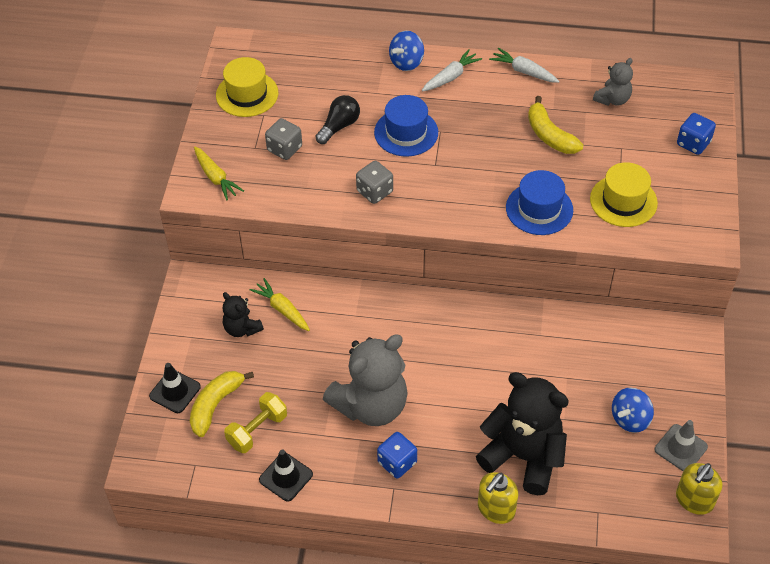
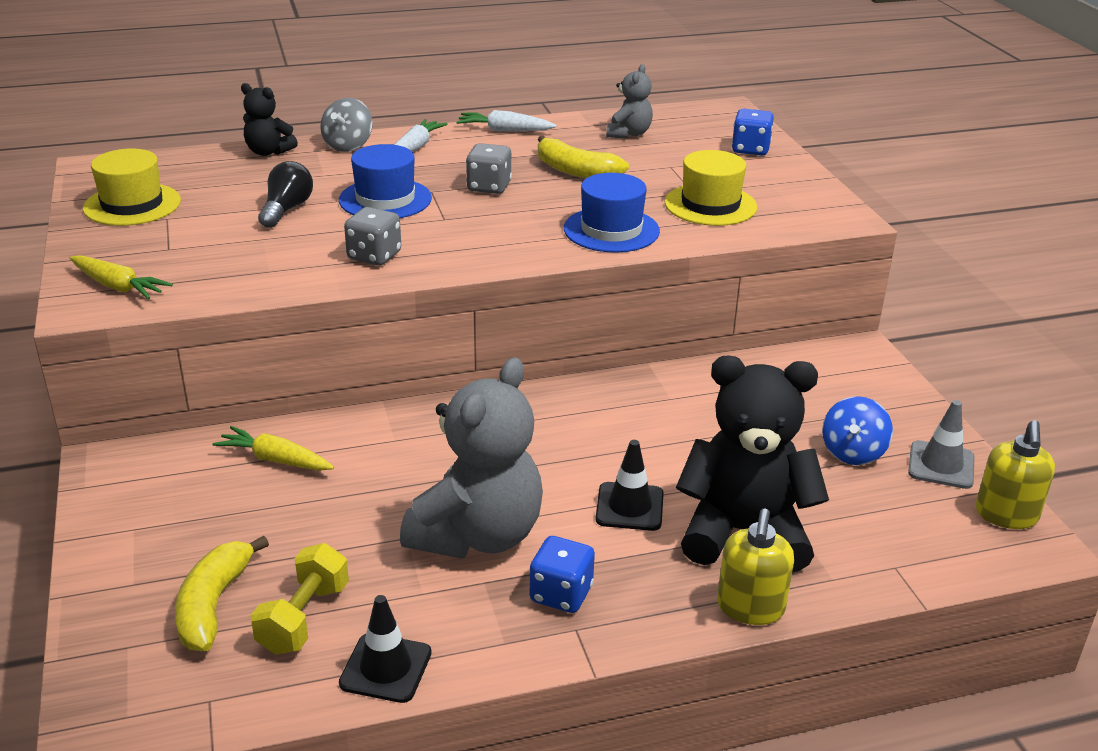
camera: 25 degrees left, 20 degrees down
(175, 391) = (130, 606): black traffic cone -> black traffic cone (629, 507)
(242, 328) = (218, 497): black teddy bear -> black teddy bear (268, 152)
(284, 149) = (215, 242): grey dice -> grey dice (489, 187)
(406, 62) = (348, 146): blue spinning top -> grey spinning top

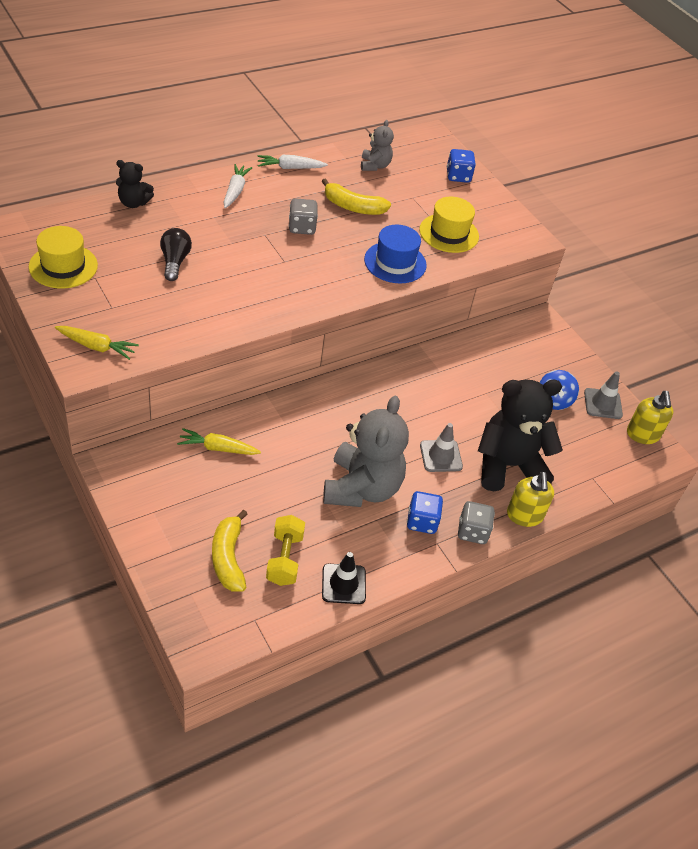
camera: 20 degrees left, 15 degrees up
(348, 146) = (188, 192): grey spinning top -> none
(374, 256) = (253, 301): grey dice -> grey dice (472, 532)
(385, 199) = (237, 246): blue hat -> none
(629, 507) = (441, 456): black traffic cone -> grey traffic cone

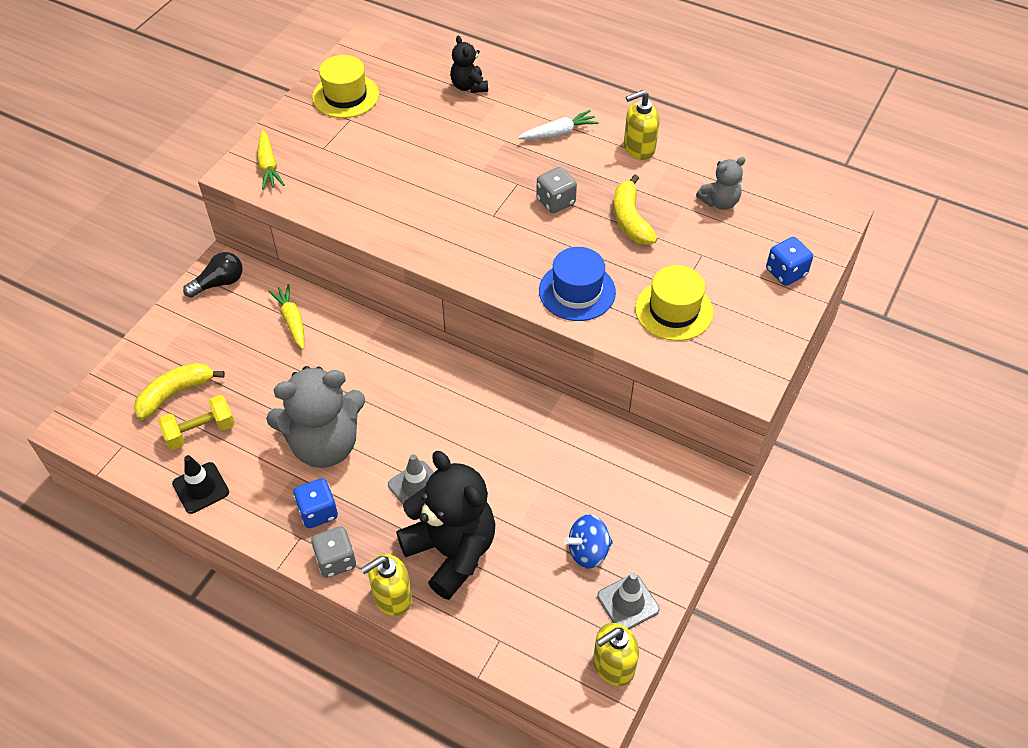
camera: 65 degrees right, 5 degrees up
(175, 262) = (417, 151): black light bulb -> black light bulb (219, 283)
(290, 168) = (638, 148): white carrot -> yellow soap dispenser

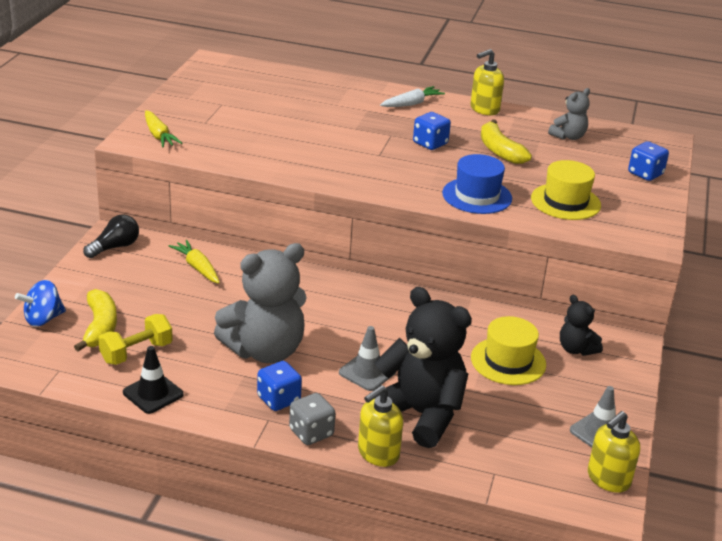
camera: 15 degrees left, 20 degrees down
(175, 393) = (100, 327): yellow banana -> yellow banana turned 135 degrees clockwise
(345, 96) = (211, 90): yellow hat -> yellow hat (508, 361)
(469, 86) = (319, 80): black teddy bear -> black teddy bear (576, 349)
(555, 201) = (430, 143): grey dice -> blue dice
(588, 551) = (546, 401): blue spinning top -> blue spinning top (43, 319)

